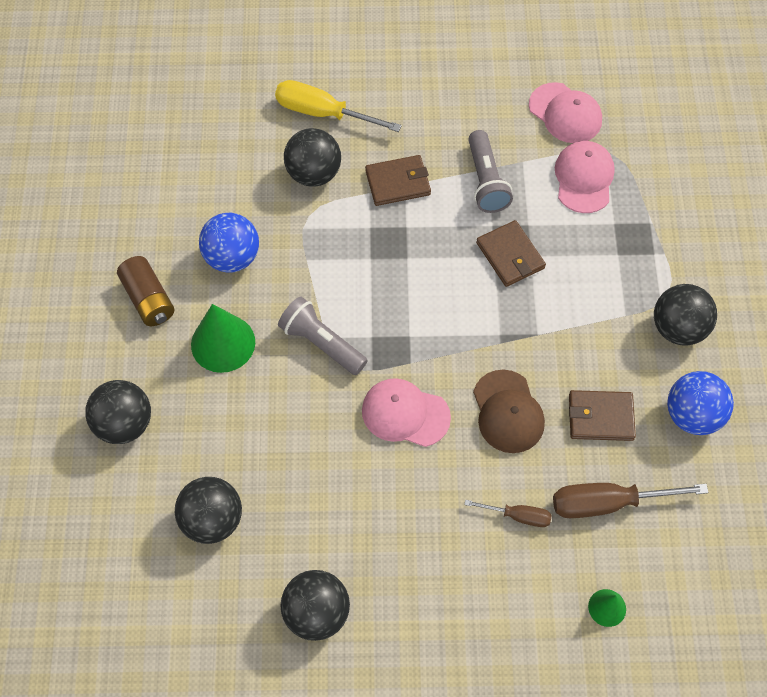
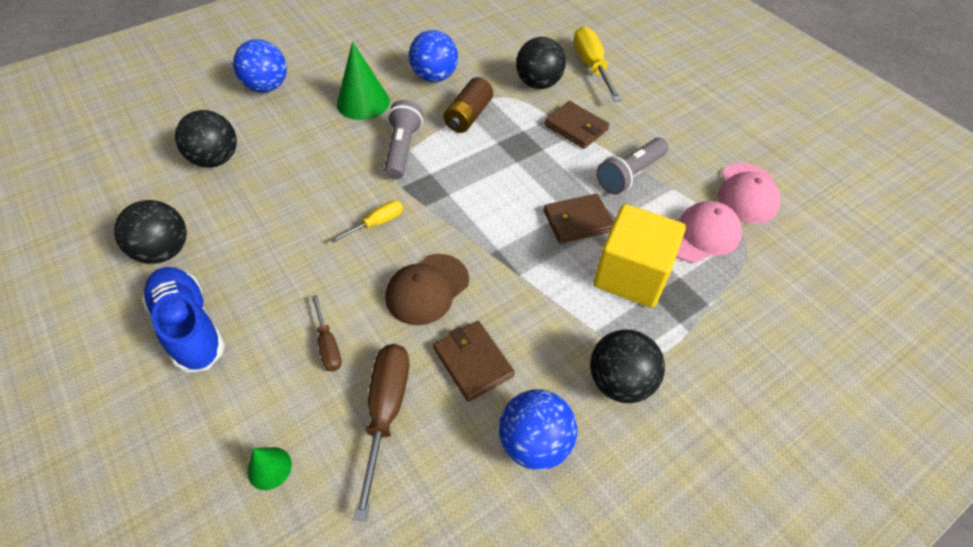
camera: 55 degrees right, 10 degrees down
(124, 424) = (267, 87): black ball -> blue ball
(148, 299) = (370, 56): brown battery -> brown battery (468, 116)
(405, 414) = (376, 223): pink cap -> yellow screwdriver
(428, 620) = (190, 327): none -> blue shoe
(510, 255) = (577, 221): brown wallet -> brown wallet turned 45 degrees clockwise
(590, 255) = (631, 275): none -> yellow cube
(608, 503) = (386, 413): brown screwdriver -> brown screwdriver turned 45 degrees clockwise

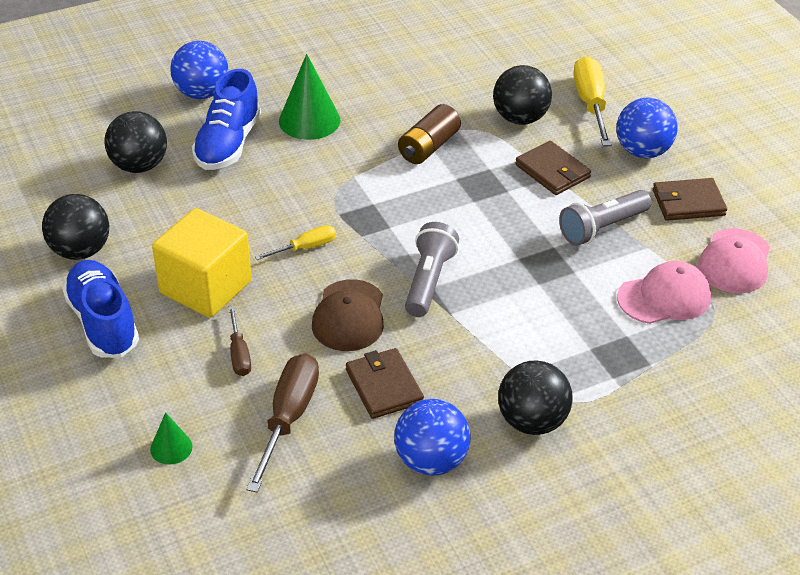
camera: 10 degrees right, 10 degrees down
(294, 131) = (228, 144): none -> blue shoe
(402, 149) = (346, 175): grey flashlight -> grey flashlight (428, 281)
(427, 289) = (349, 316): brown cap -> brown cap turned 45 degrees counterclockwise
(434, 77) = (397, 99): blue ball -> blue ball (642, 151)
(577, 221) = (528, 269): brown wallet -> brown wallet (688, 203)
(631, 275) = (573, 327): yellow cube -> yellow cube (205, 287)

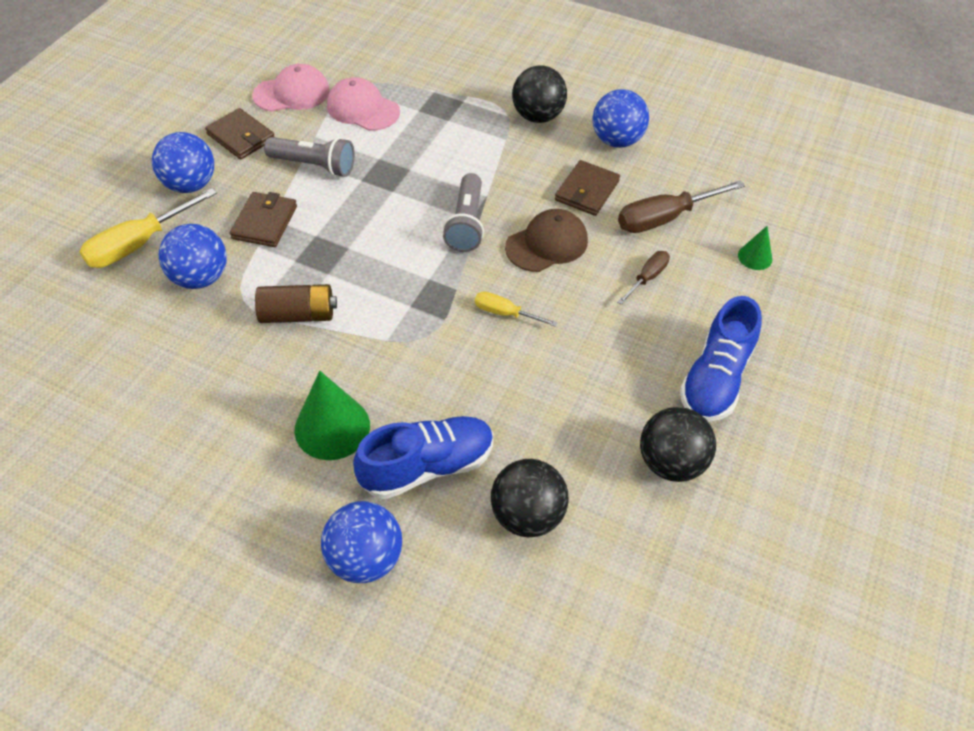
camera: 130 degrees left, 10 degrees up
(205, 287) = (612, 344): yellow cube -> none
(428, 281) = (466, 224): grey flashlight -> grey flashlight turned 60 degrees counterclockwise
(520, 118) = (200, 278): black ball -> blue ball

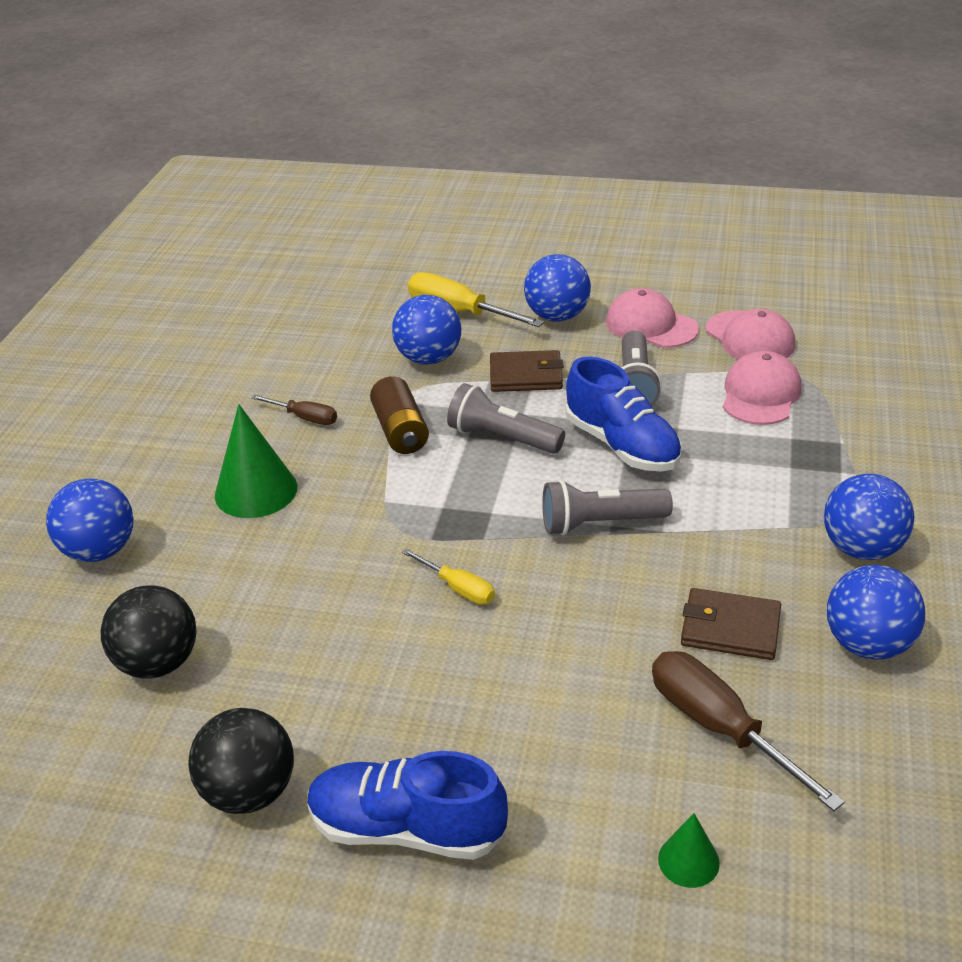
camera: 80 degrees right, 15 degrees down
(241, 137) = (651, 325): brown wallet -> pink cap
(341, 254) = (502, 438): none -> grey flashlight
(427, 466) = (215, 570): blue shoe -> blue shoe (622, 445)
(505, 313) = (458, 588): yellow screwdriver -> yellow screwdriver turned 120 degrees clockwise
(537, 116) = (862, 549): black ball -> blue ball
(547, 244) = (599, 605): brown cap -> none
(647, 278) = (579, 723): brown screwdriver -> brown screwdriver (304, 418)

